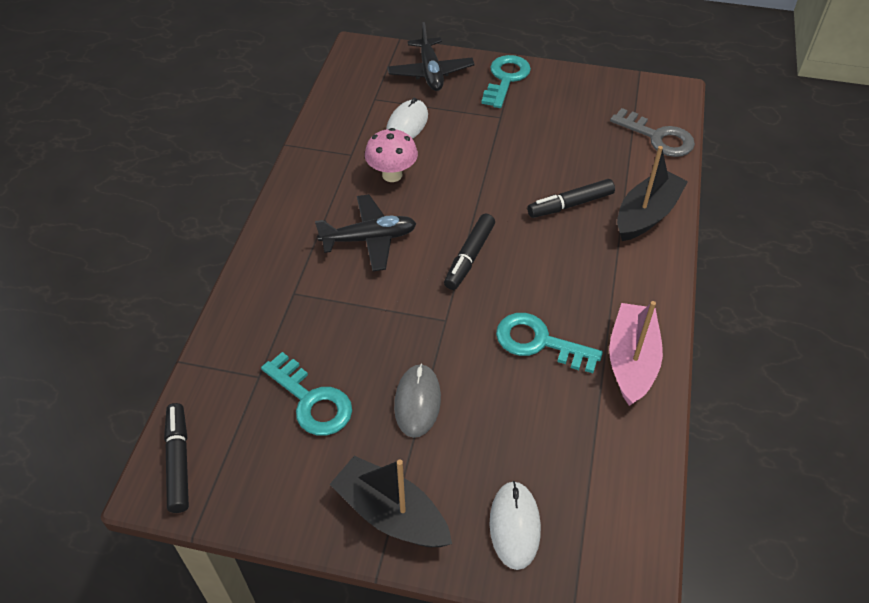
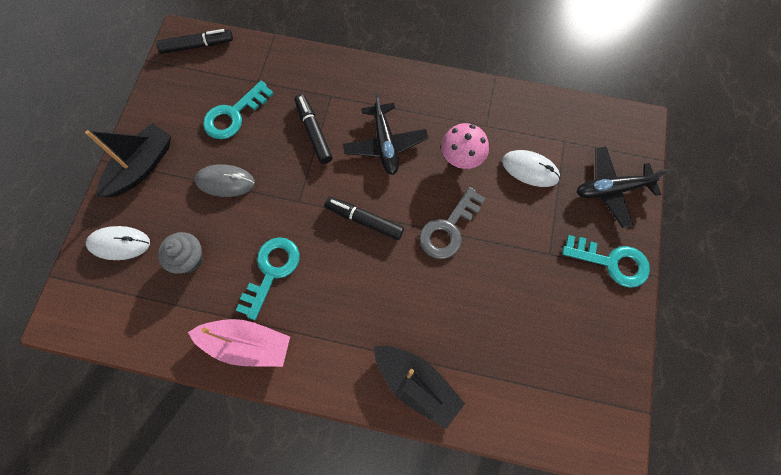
camera: 90 degrees right, 20 degrees up
(530, 434) = (189, 259): none -> grey cupcake
(570, 204) = (428, 311): black marker -> black marker (314, 132)
(658, 137) = (532, 416): grey key -> grey key (448, 229)

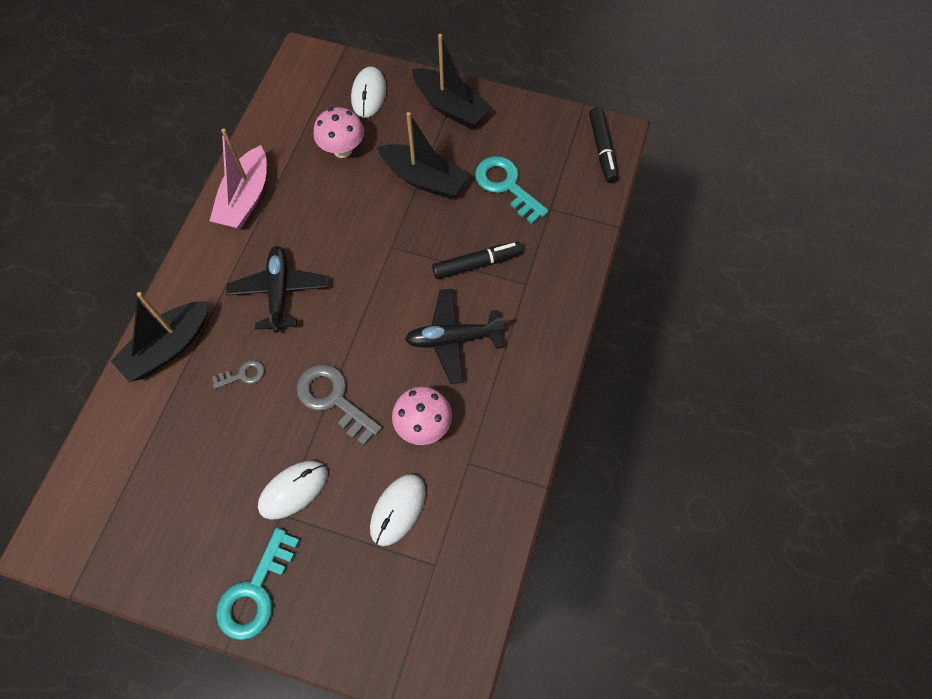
camera: 95 degrees right, 5 degrees down
(189, 259) = (342, 150): grey cupcake -> pink mushroom
(225, 182) = (424, 179): grey mouse -> black boat
(271, 271) = (316, 220): turquoise key -> none
(364, 220) = (358, 310): black marker -> none
(436, 308) = (243, 375): none -> grey key
(529, 248) = (293, 490): none -> white mouse
(611, 189) = (354, 616): black plane -> black plane (279, 292)

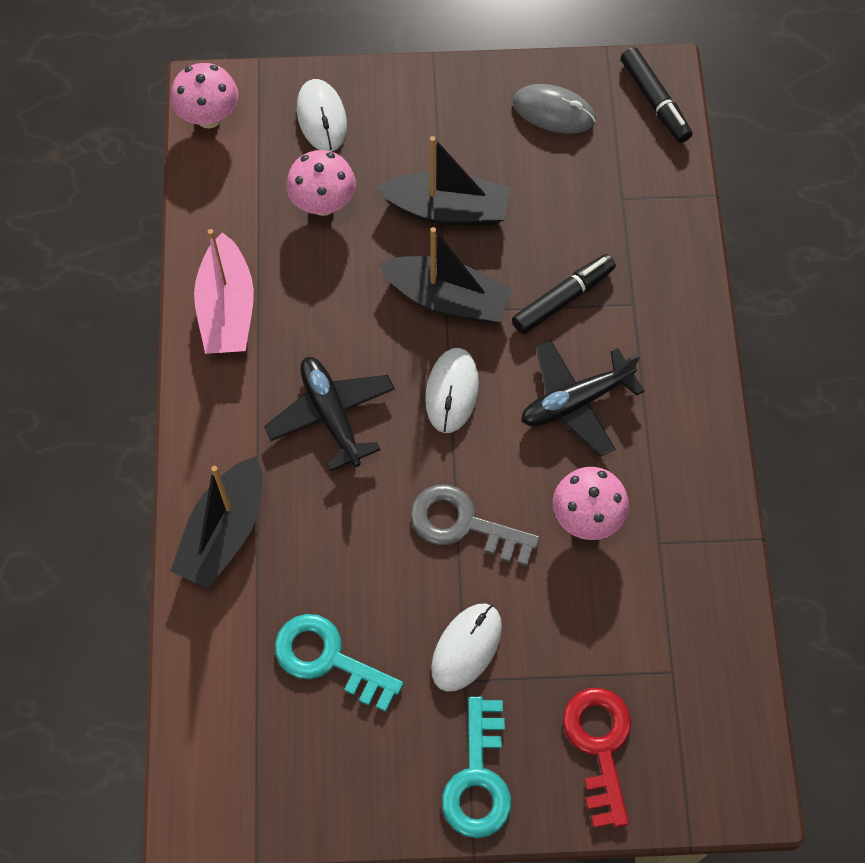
camera: 20 degrees left, 0 degrees up
(243, 375) = (336, 533): grey key -> none
(296, 73) = (209, 117): none -> pink mushroom
(355, 601) = (599, 746): none -> red key
(398, 510) = (601, 626): white mouse -> white mouse (452, 391)
(450, 107) = (437, 102): black boat -> black boat (447, 299)
(506, 186) = (555, 186): turquoise key -> turquoise key (328, 659)
(527, 136) = (553, 112): none -> grey mouse

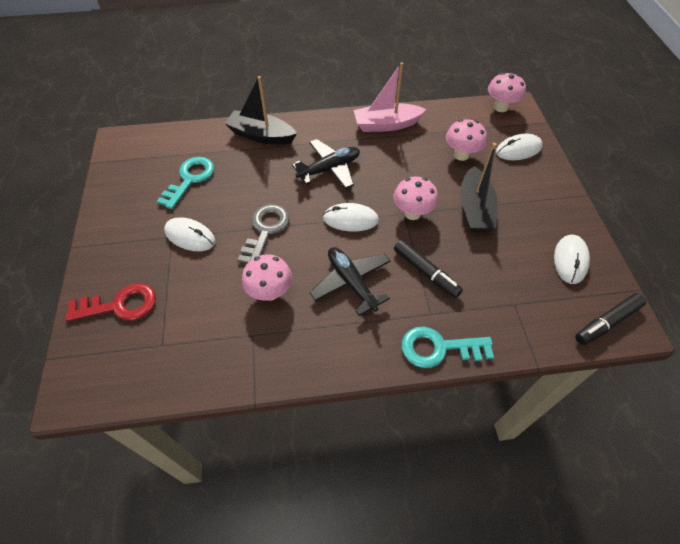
camera: 85 degrees right, 10 degrees down
(447, 299) = (412, 213): black boat -> pink mushroom
(478, 778) = (113, 246): turquoise key -> turquoise key (439, 348)
(553, 112) = (570, 260): grey mouse -> white mouse

